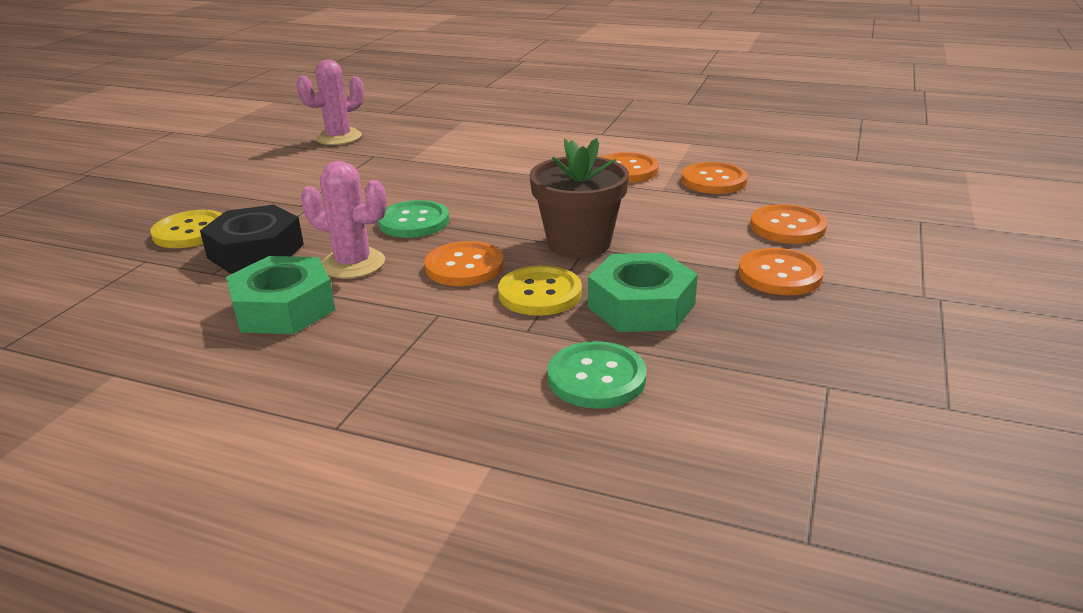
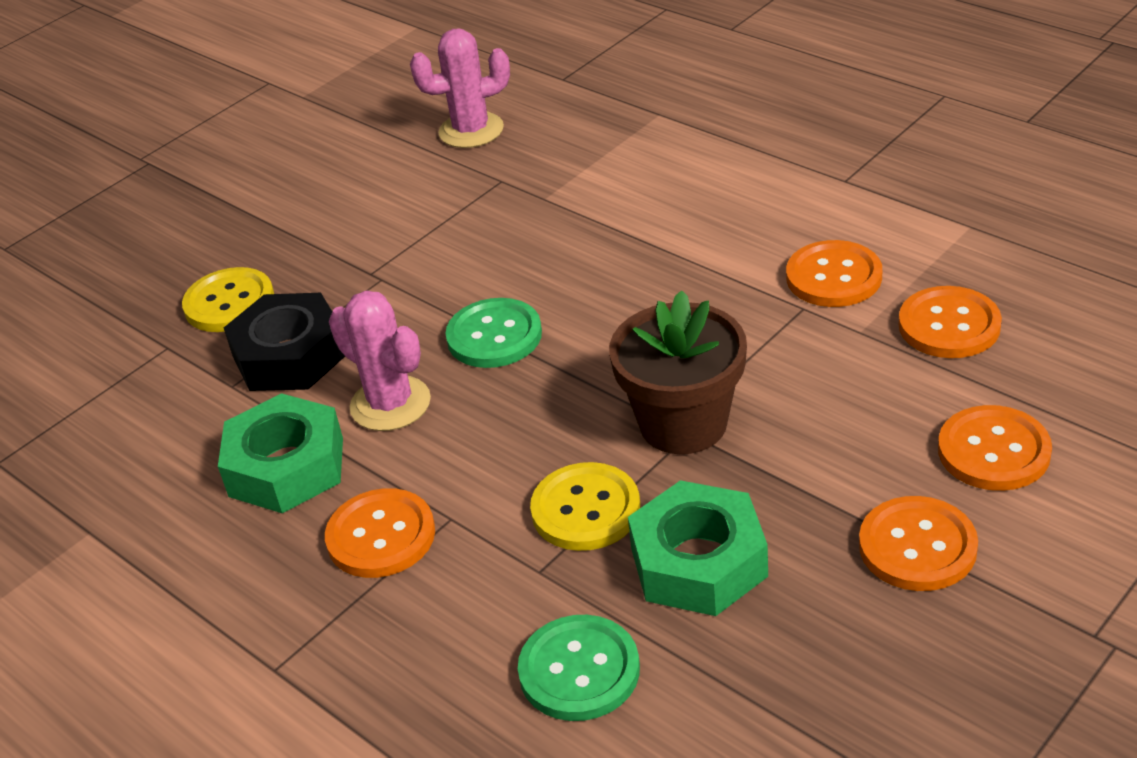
camera: 25 degrees right, 10 degrees up
(464, 266) = (518, 438): orange button -> orange button (381, 536)

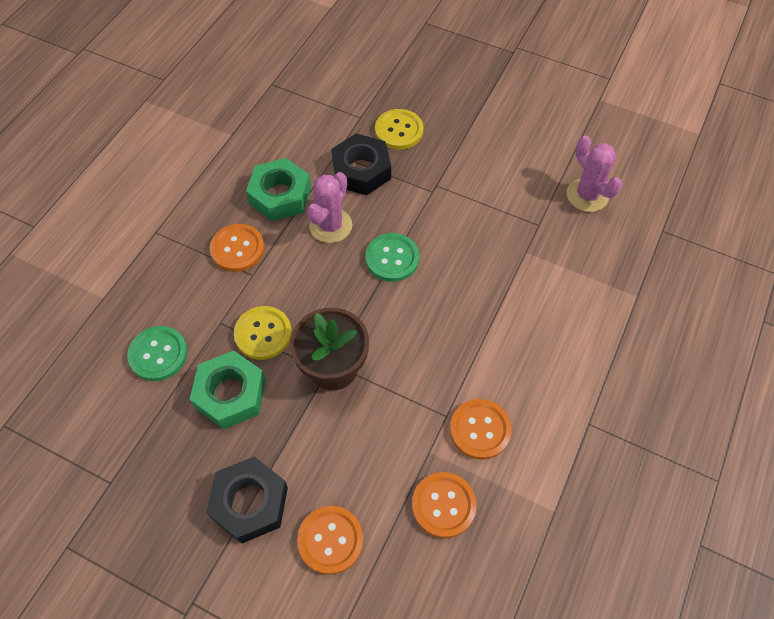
camera: 70 degrees right, 20 degrees up
(917, 546) = (250, 503): orange button -> black nut

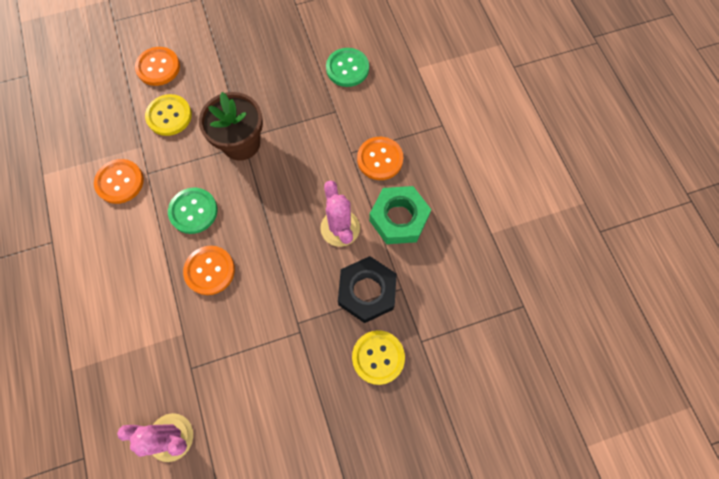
camera: 135 degrees right, 10 degrees up
(230, 394) = (284, 83): green nut -> none
(250, 503) = (216, 49): black nut -> none
(263, 334) = (303, 126): yellow button -> yellow button (169, 116)
(392, 258) = (274, 242): green button -> green button (193, 211)
(443, 505) = (110, 128): orange button -> orange button (210, 270)

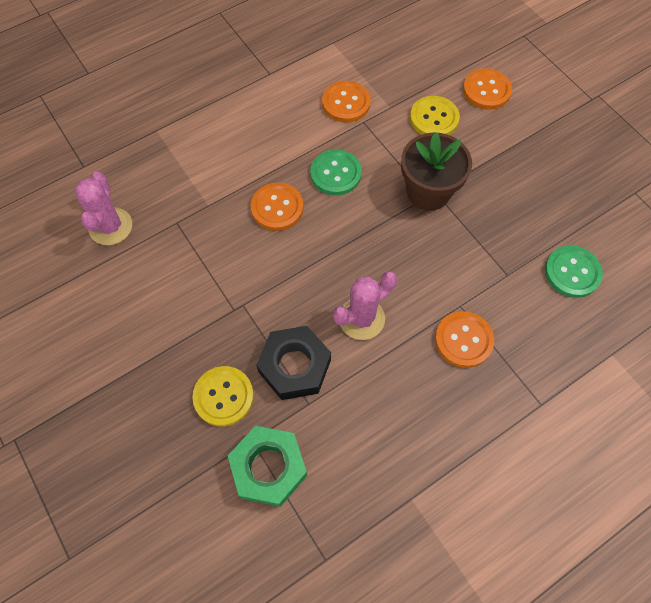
camera: 75 degrees right, 5 degrees down
(399, 218) = (394, 380): green nut -> green nut (269, 468)

